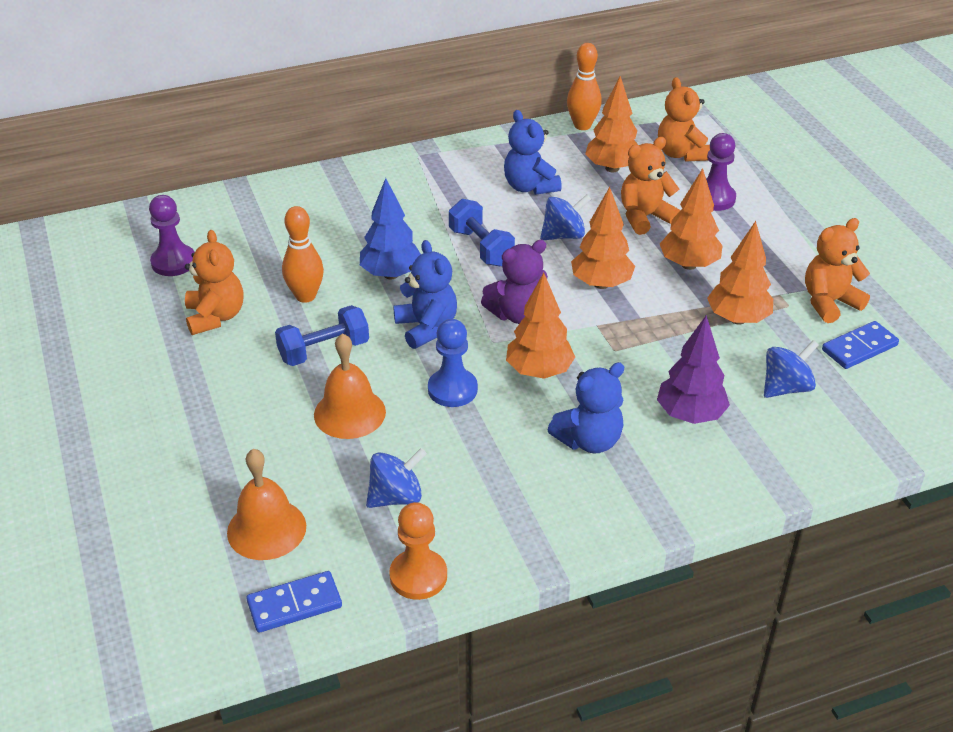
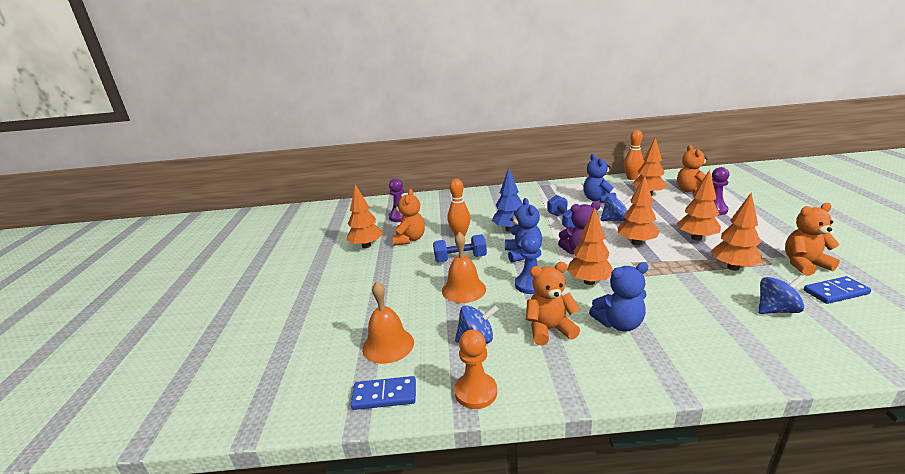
camera: 20 degrees right, 15 degrees down
(138, 341) = (366, 246): none -> orange tree
(644, 217) = (667, 215): orange teddy bear -> orange teddy bear (549, 329)
(690, 415) = (698, 318): purple tree -> none

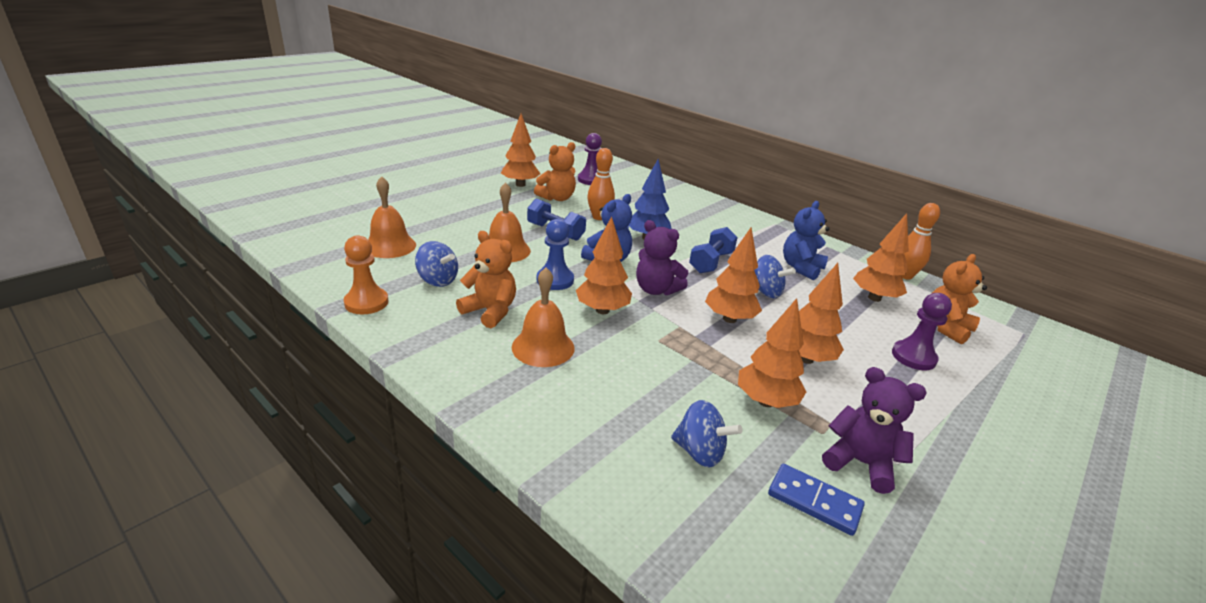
camera: 40 degrees right, 5 degrees up
(384, 395) = (329, 266): blue domino -> none
(619, 324) = (543, 347): blue teddy bear -> orange bell
(804, 264) = (860, 463): orange teddy bear -> purple teddy bear

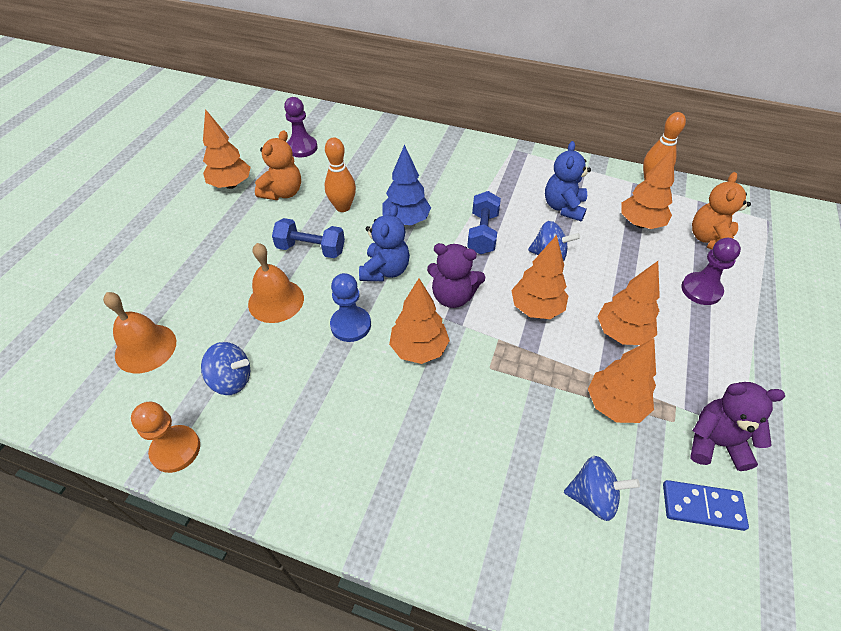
camera: 20 degrees left, 20 degrees up
(490, 311) = (313, 402): orange teddy bear -> none
(543, 347) = (392, 429): orange bell -> none

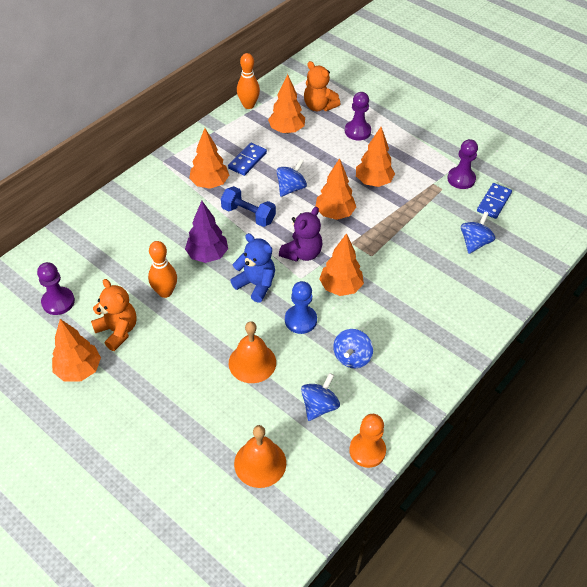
camera: 70 degrees left, 0 degrees up
(311, 249) = (205, 326): blue dumbbell -> none
(313, 393) = (352, 357): none -> blue spinning top
(406, 220) = (207, 255): blue tree -> purple tree
(563, 207) = (247, 161): blue teddy bear -> blue domino
(615, 405) = (422, 208): orange tree -> orange tree (210, 184)
(715, 443) = (461, 179): purple teddy bear -> purple pawn

